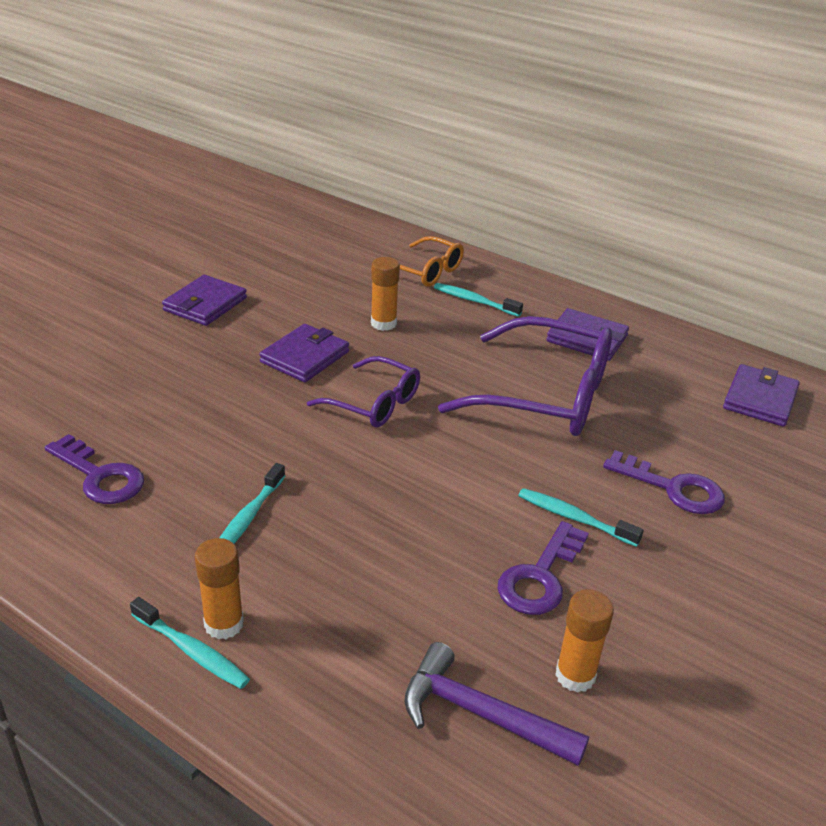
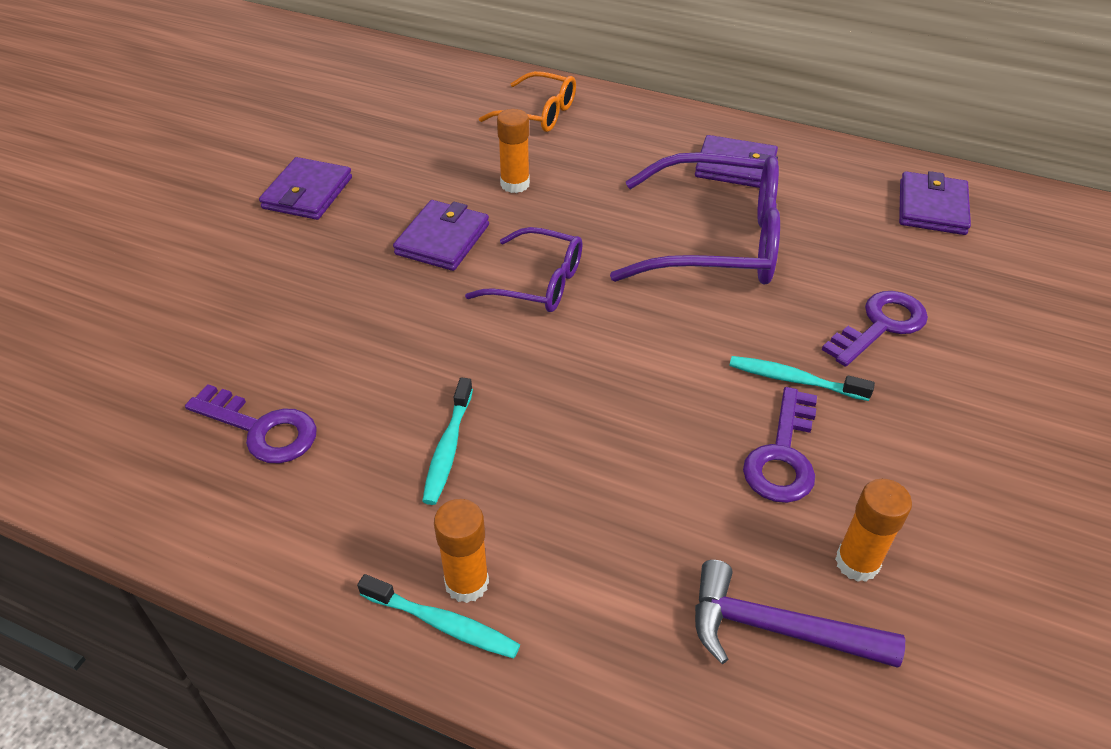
camera: 10 degrees left, 10 degrees up
(474, 301) = (603, 141): turquoise toothbrush -> none
(672, 488) = (880, 326): purple key -> purple key turned 60 degrees counterclockwise

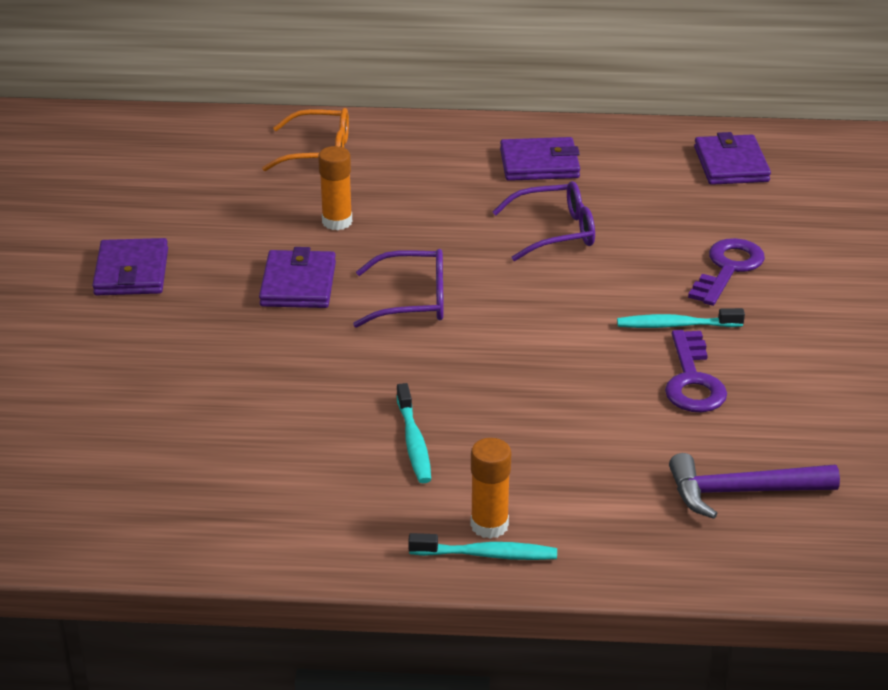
camera: 20 degrees left, 10 degrees down
(261, 429) = (236, 468): purple key -> none
(716, 241) = (555, 232): purple glasses -> purple glasses, size x0.57
(857, 563) = (781, 436): orange glue stick -> none

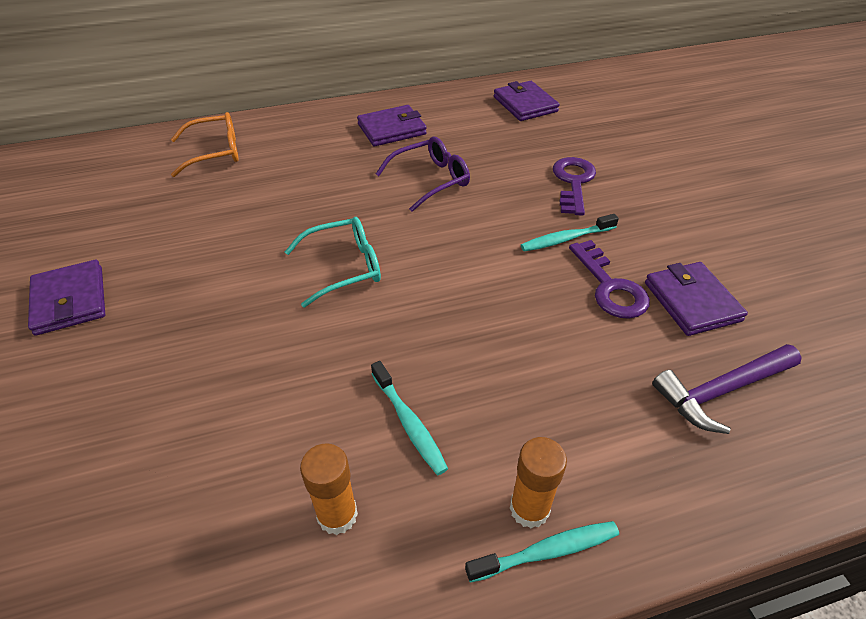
camera: 20 degrees left, 10 degrees up
(298, 284) = (236, 275): purple wallet -> purple wallet (692, 301)
(337, 222) = (251, 208): orange glue stick -> orange glue stick (337, 515)
(413, 300) = (344, 267): purple glasses -> turquoise glasses

